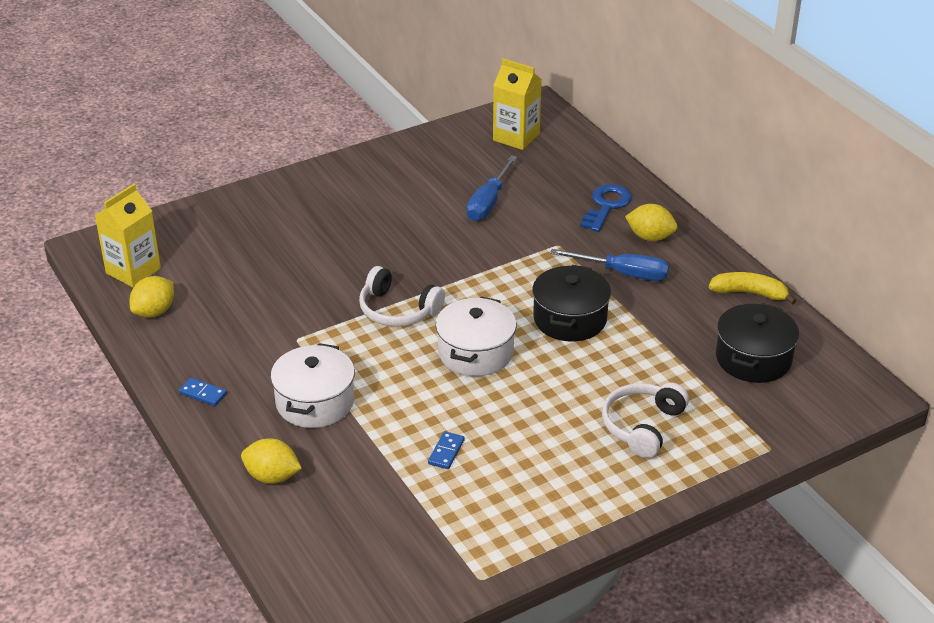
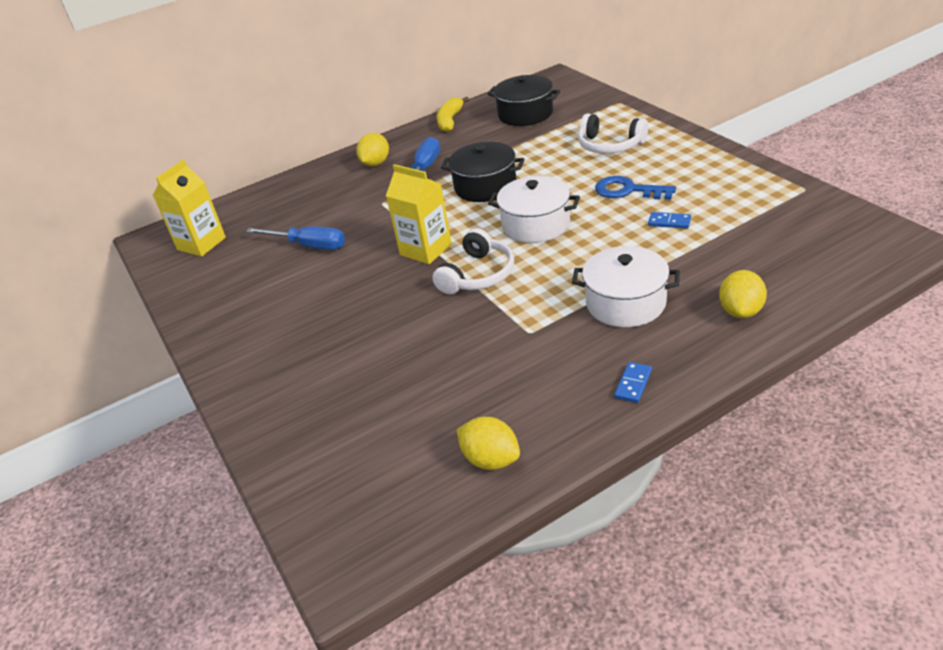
camera: 85 degrees left, 0 degrees up
(133, 271) = (404, 502): yellow carton -> yellow carton (425, 250)
(606, 206) = (328, 186): blue key -> blue key (628, 190)

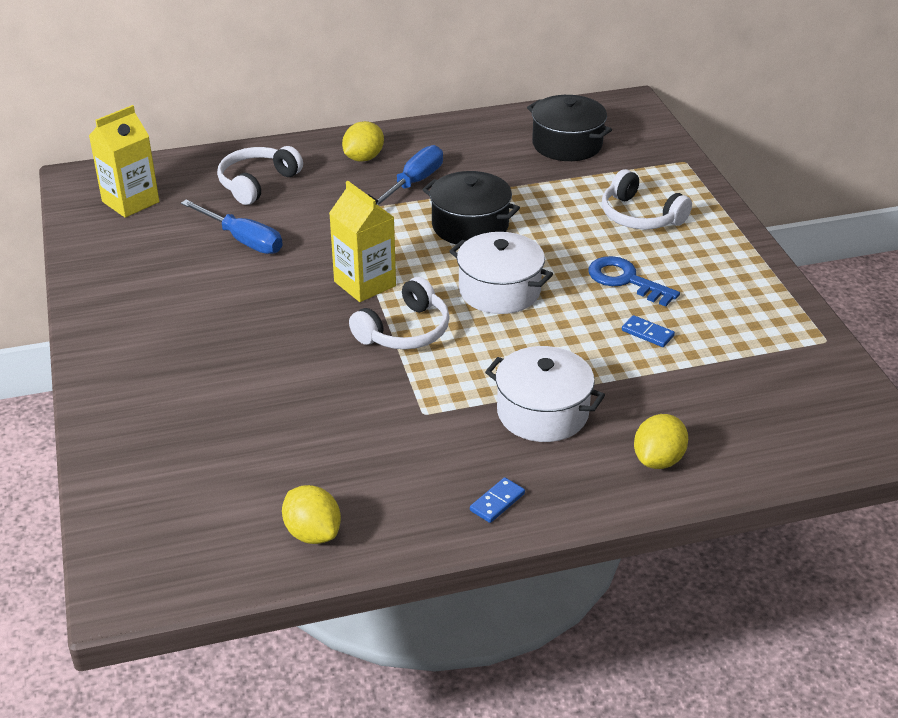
camera: 10 degrees right, 0 degrees up
(299, 202) = (257, 183): none -> white headphones
(450, 121) = (476, 127): yellow banana -> none

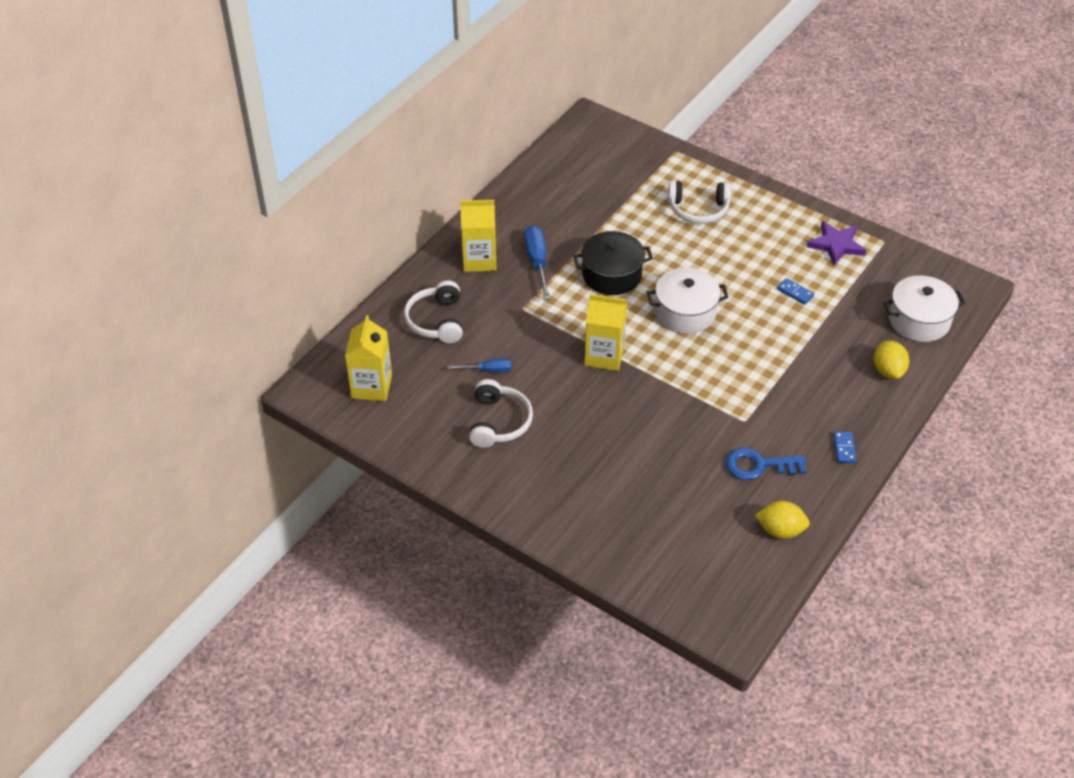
camera: 40 degrees left, 10 degrees up
(243, 240) = (488, 370): blue screwdriver -> blue screwdriver, size x0.61
(363, 158) = (479, 260): yellow lemon -> yellow carton
(405, 331) = (668, 374): white headphones -> white headphones (499, 422)
(542, 412) = (802, 379): white pot -> white pot (919, 320)
(567, 144) = (592, 176): black pot -> none
(625, 280) = (743, 262): blue key -> blue key (759, 465)
(647, 333) = (795, 292): blue domino -> blue domino turned 45 degrees clockwise
(759, 316) = (836, 245): none -> purple star

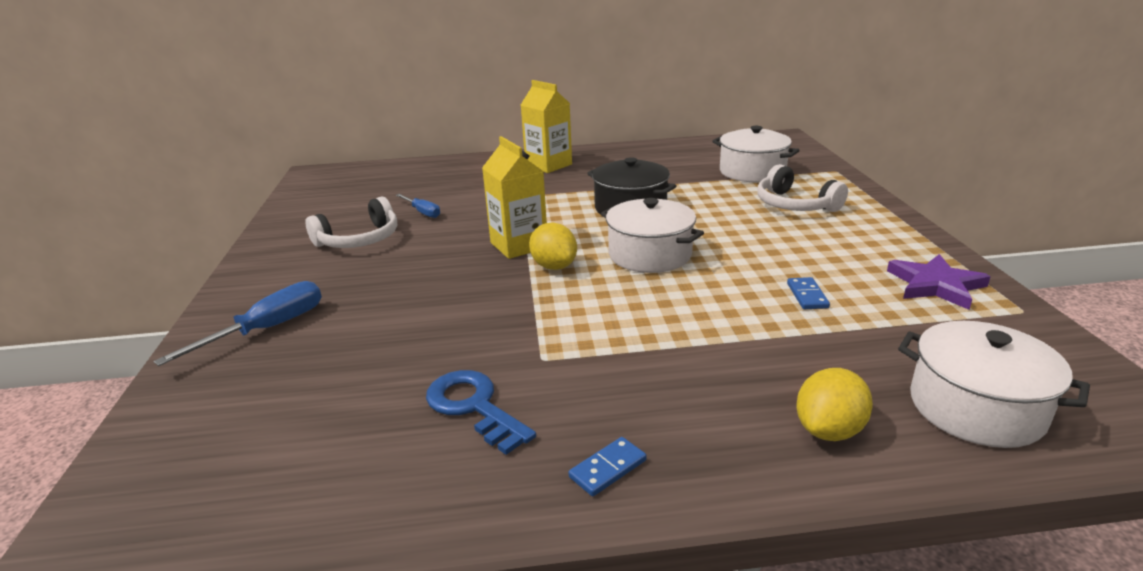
camera: 50 degrees right, 20 degrees down
(371, 386) = (344, 187): yellow carton -> none
(436, 321) = (453, 178): white headphones -> none
(537, 262) = (586, 180): blue screwdriver -> blue screwdriver (267, 329)
(628, 183) = (752, 172): none -> white pot
(780, 530) = (356, 490): yellow lemon -> yellow lemon (554, 266)

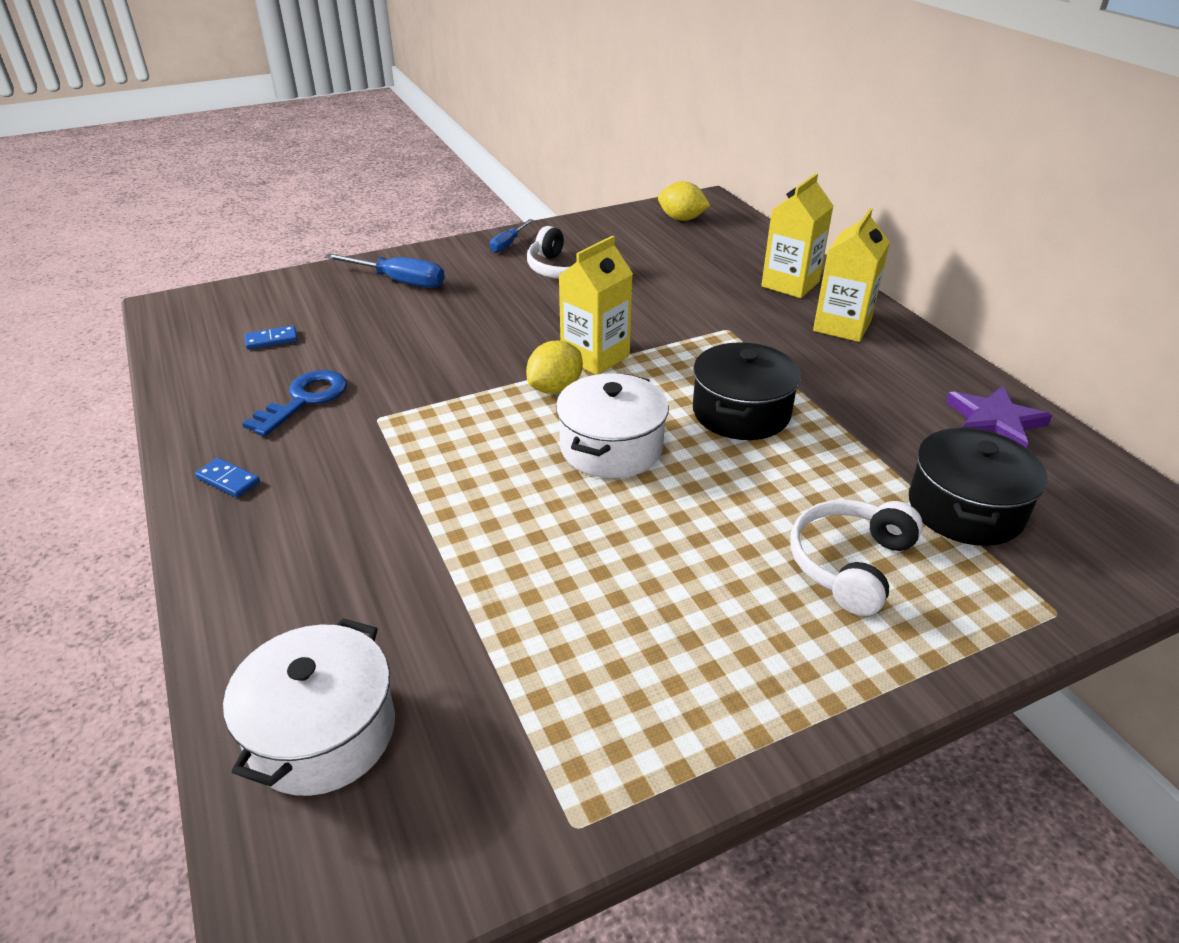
camera: 70 degrees right, 10 degrees up
(422, 212) = (646, 283): blue screwdriver -> blue screwdriver (508, 244)
(479, 169) = (790, 284): none -> yellow carton
(752, 172) = (965, 509): white pot -> black pot
(807, 295) = (549, 586): blue domino -> blue domino (271, 340)
(829, 430) = (279, 608): yellow lemon -> yellow lemon (681, 219)
(935, 285) = (625, 723): purple star -> purple star (994, 422)

